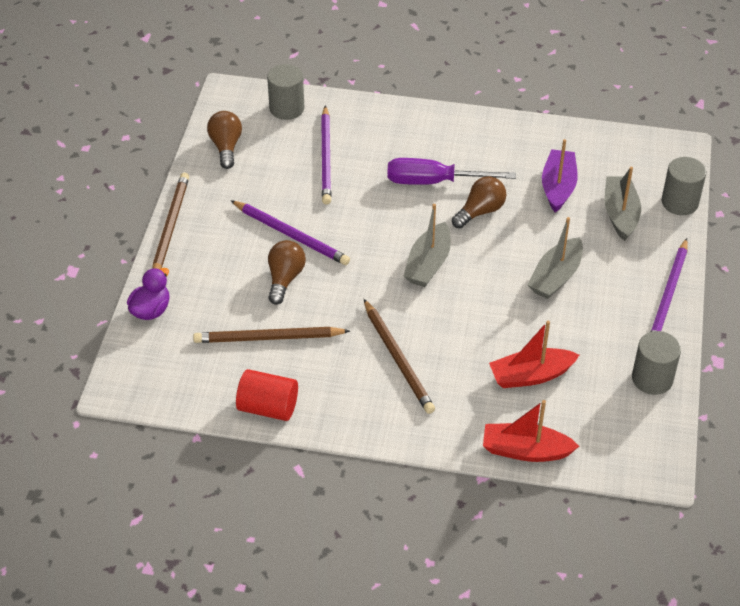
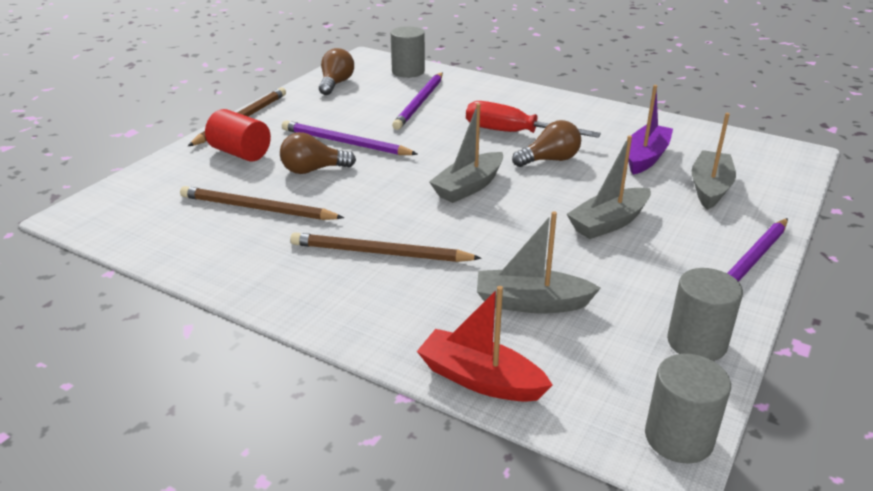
camera: 20 degrees right, 15 degrees down
(151, 310) = (167, 167): purple duck -> none
(268, 407) = (204, 263): red cylinder -> red cylinder (240, 153)
(285, 278) = (313, 170): brown light bulb -> brown light bulb turned 135 degrees counterclockwise
(291, 235) = (345, 143): purple pencil -> purple pencil turned 150 degrees clockwise
(398, 358) = (380, 253): brown pencil -> brown pencil turned 105 degrees clockwise
(434, 182) = (514, 133): purple screwdriver -> red screwdriver
(531, 375) = (531, 303): red boat -> grey boat
(679, 202) = (787, 191): grey cylinder -> grey cylinder (678, 438)

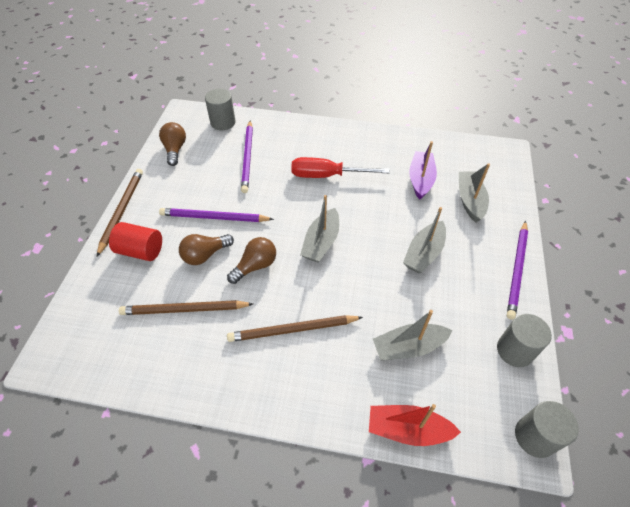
camera: 20 degrees left, 20 degrees up
(549, 160) = (362, 199): brown light bulb -> brown light bulb (255, 266)

